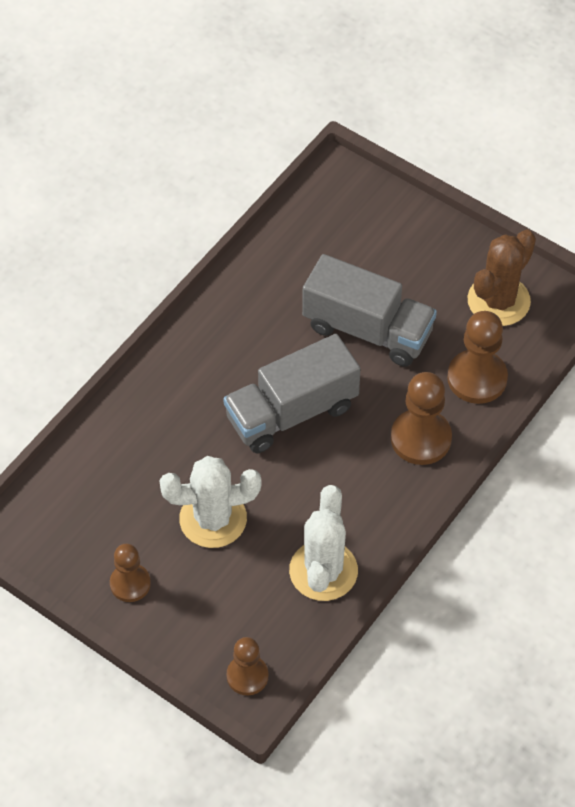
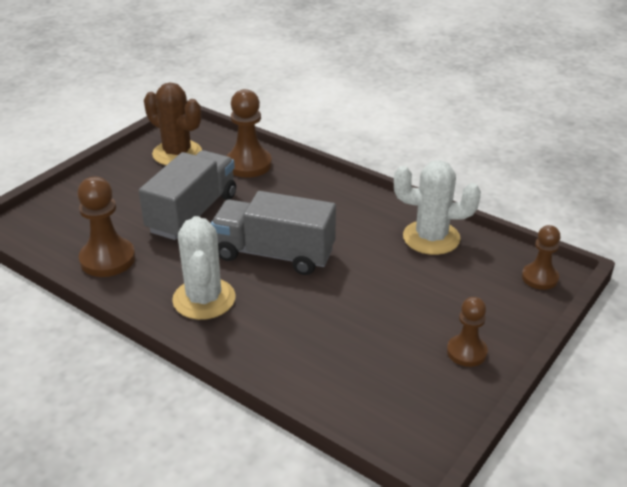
camera: 90 degrees left, 20 degrees down
(213, 519) = (388, 299): white cactus -> white cactus (204, 299)
(291, 412) = (274, 254): grey truck -> grey truck turned 135 degrees clockwise
(421, 438) = (303, 190): brown pawn -> brown pawn (107, 259)

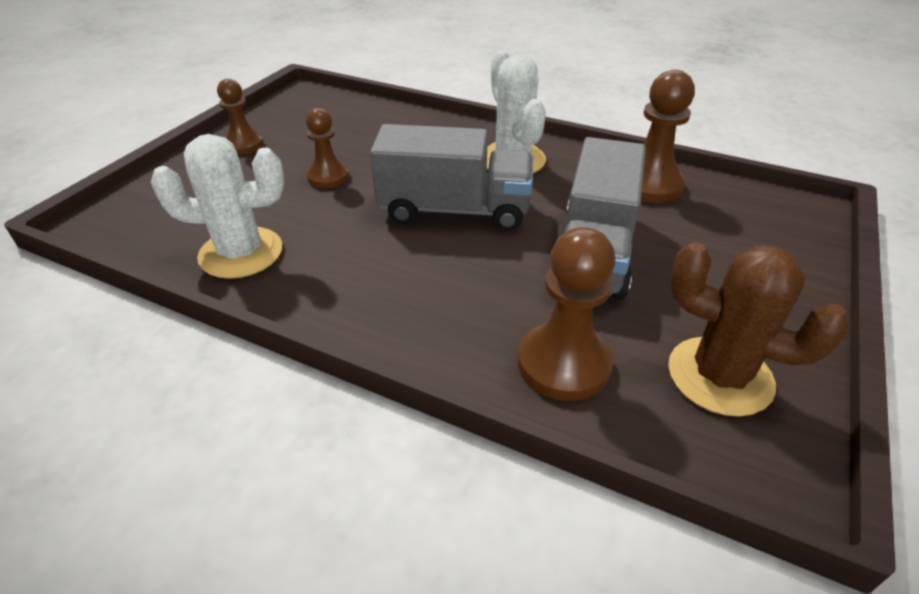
camera: 170 degrees right, 5 degrees up
(539, 278) = (118, 216): brown pawn -> brown pawn (328, 177)

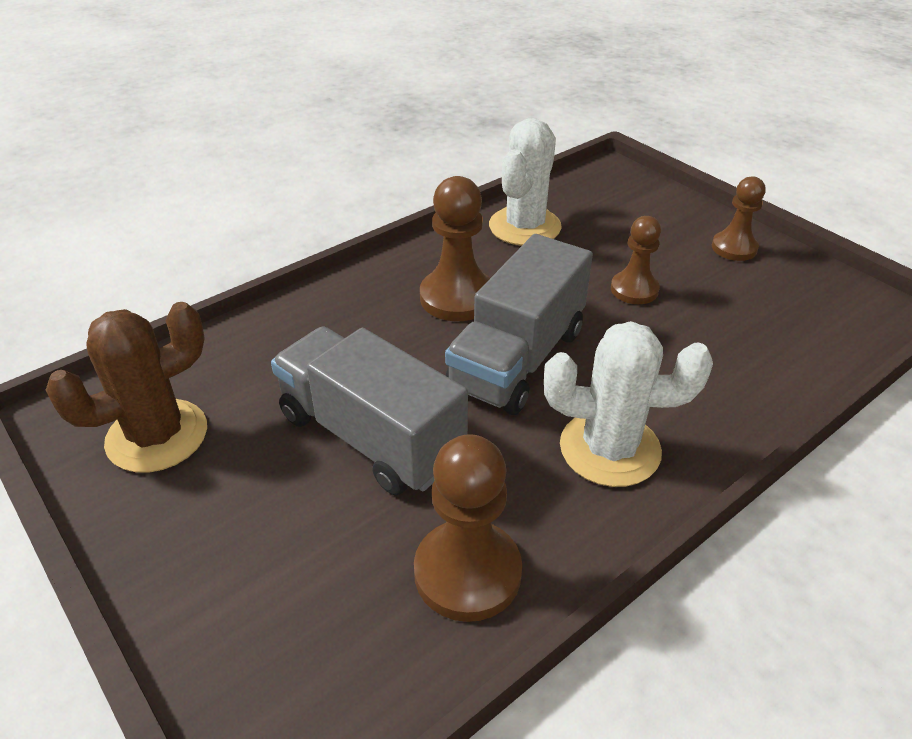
camera: 115 degrees right, 0 degrees up
(563, 364) = (259, 351): brown pawn -> brown pawn (457, 297)

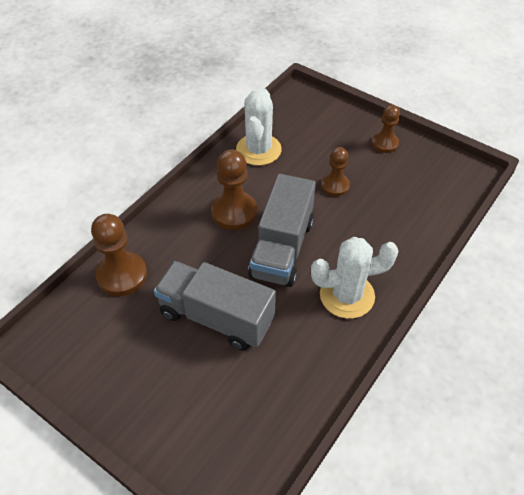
camera: 15 degrees left, 10 degrees up
(157, 436) = (93, 345): brown cactus -> none
(467, 572) = (294, 384): brown pawn -> brown pawn (122, 275)

